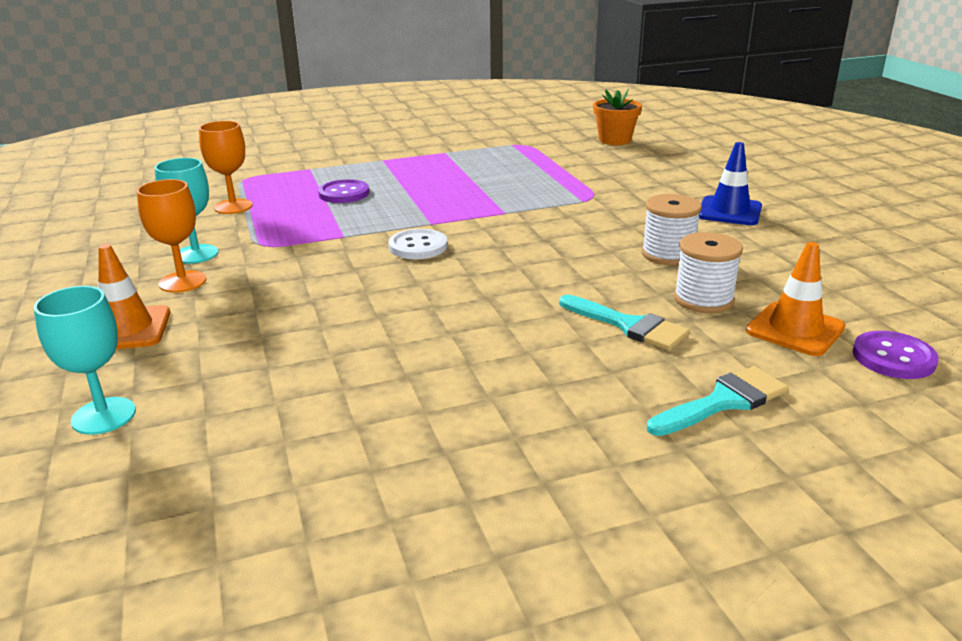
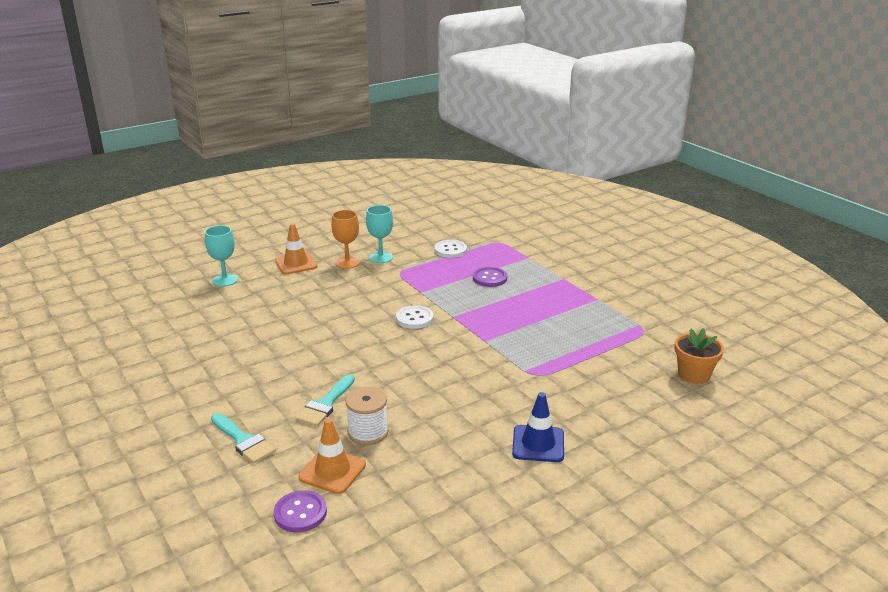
camera: 75 degrees right, 0 degrees up
(233, 206) = (450, 250): orange goblet -> white button
(668, 254) = (437, 415): white spool -> none

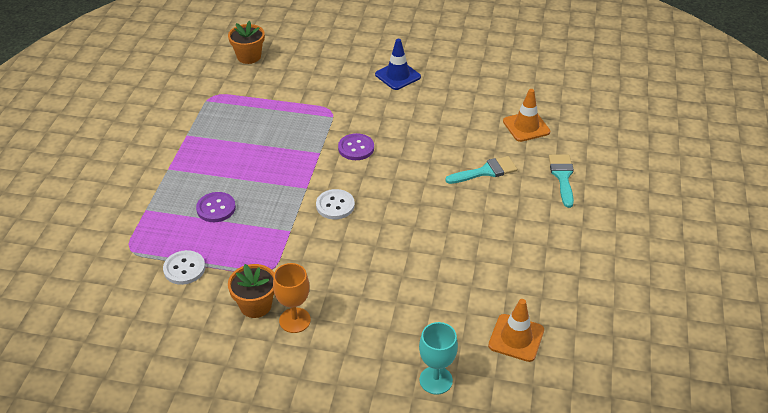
camera: 135 degrees left, 15 degrees up
(296, 264) = (342, 357): orange traffic cone -> orange traffic cone (516, 338)
(300, 513) = (565, 115): purple button -> purple button (356, 148)
(368, 432) = (481, 137): white spool -> none
(381, 257) = (255, 305): turquoise goblet -> orange flower pot

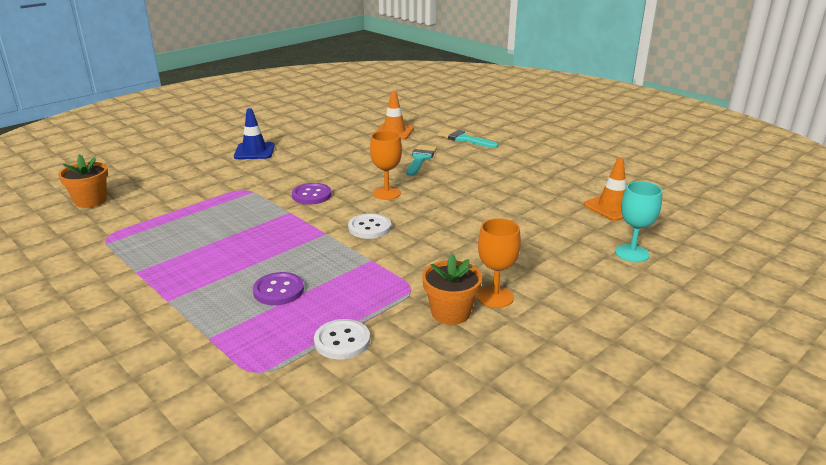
camera: 55 degrees left, 15 degrees down
(400, 185) = (386, 193): none -> orange goblet

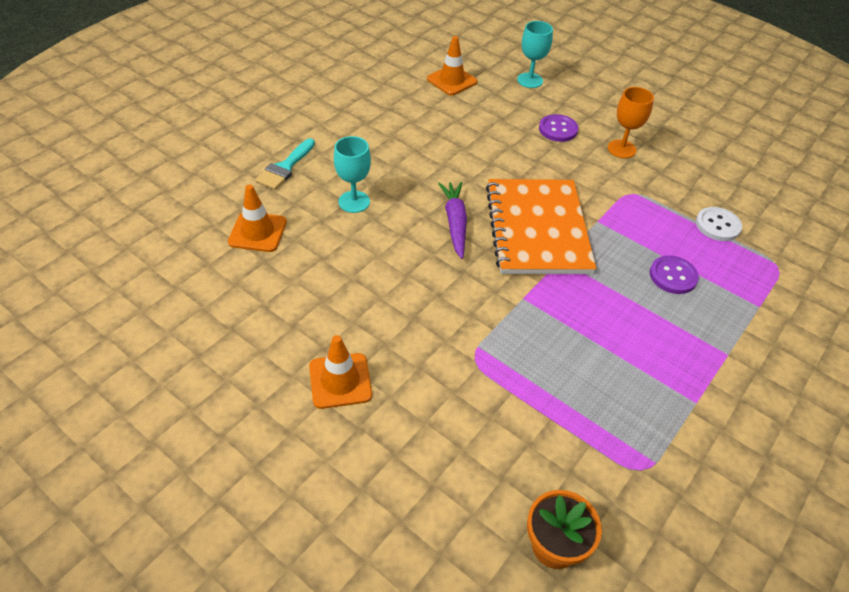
camera: 100 degrees left, 20 degrees up
(254, 151) = (340, 381): blue traffic cone -> orange traffic cone
(311, 195) = (475, 286): purple button -> purple button (558, 129)
(369, 228) = (537, 228): white button -> orange notebook
(386, 193) = (455, 223): orange goblet -> purple carrot
(420, 159) = (354, 202): turquoise brush -> turquoise goblet
(450, 312) = (653, 171): orange flower pot -> none

